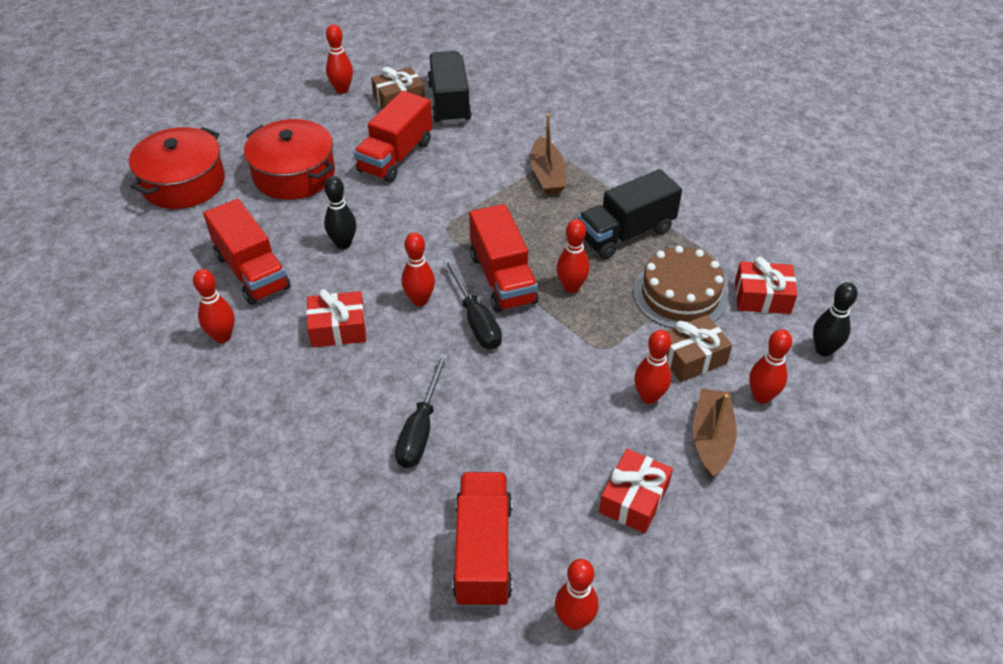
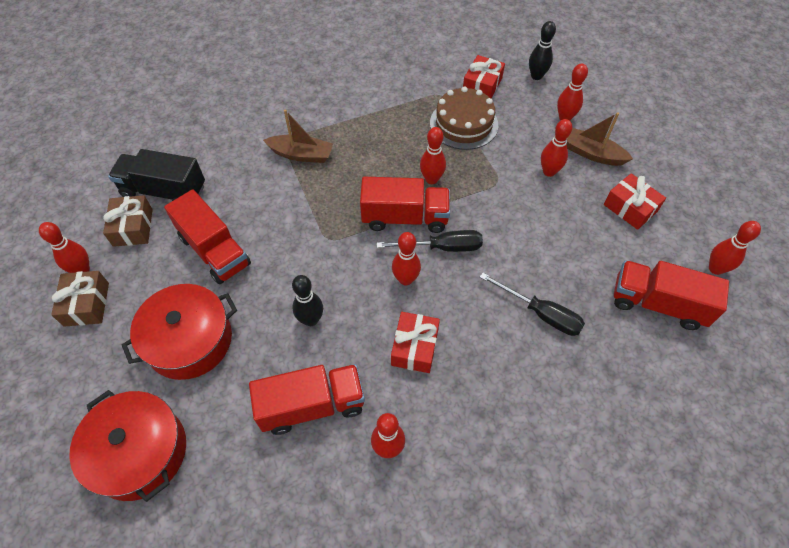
camera: 70 degrees left, 10 degrees up
(626, 233) = (390, 131): black truck -> none
(691, 357) = (522, 138): brown gift -> brown gift (86, 304)

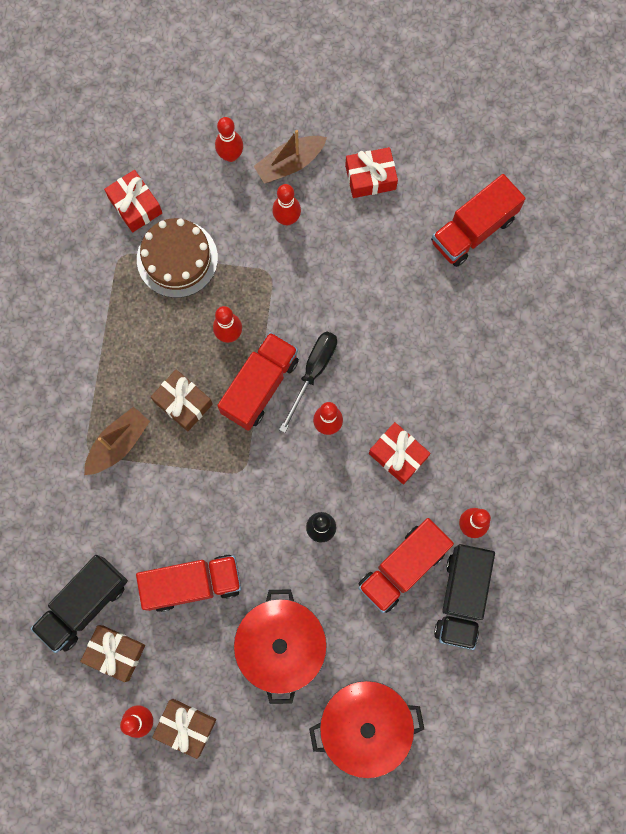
camera: 60 degrees left, 20 degrees up
(310, 478) = (461, 598): none -> black truck
(312, 405) = (402, 567): red truck -> red truck turned 150 degrees counterclockwise
(358, 177) = (183, 403): none -> brown gift
(536, 76) = (157, 142): black bowling pin -> none
(540, 313) = (427, 331): black screwdriver -> none
(715, 268) = (470, 156): red bowling pin -> none

